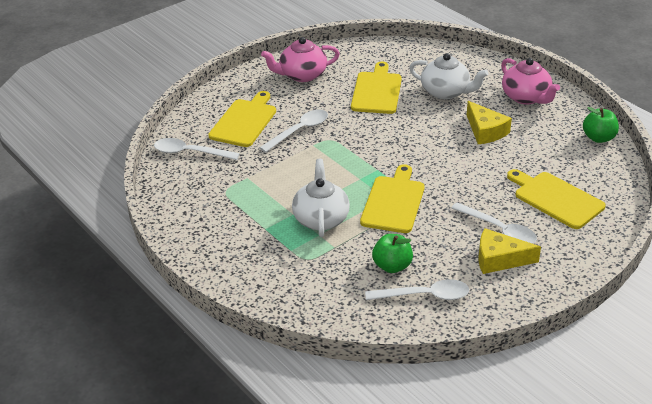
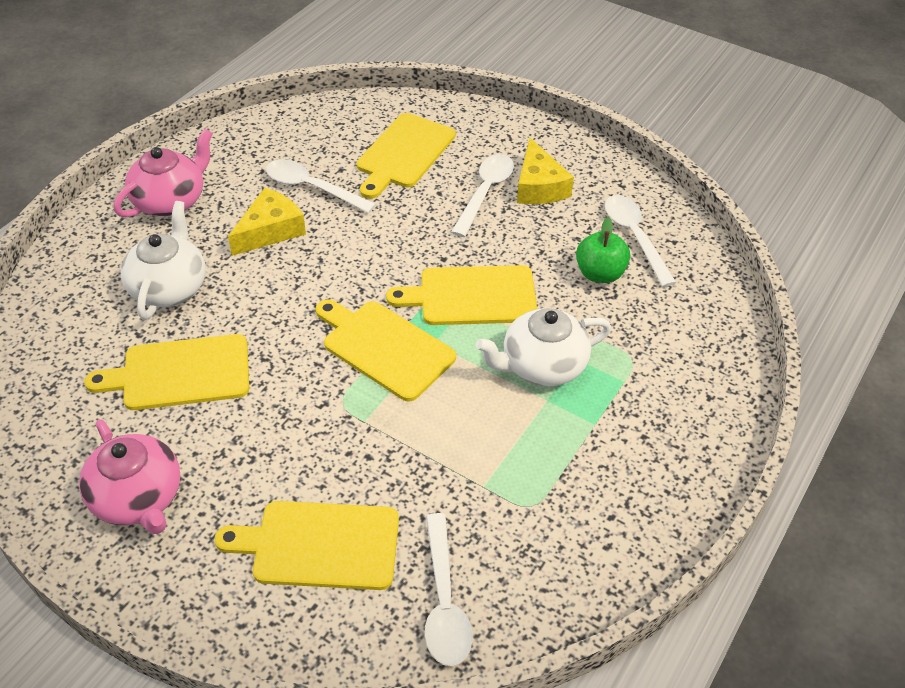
camera: 110 degrees left, 10 degrees up
(299, 131) = (327, 451): white spoon -> white spoon (311, 188)
(364, 160) = (384, 347): none -> yellow cutting board
(598, 138) = (260, 129): green apple -> none

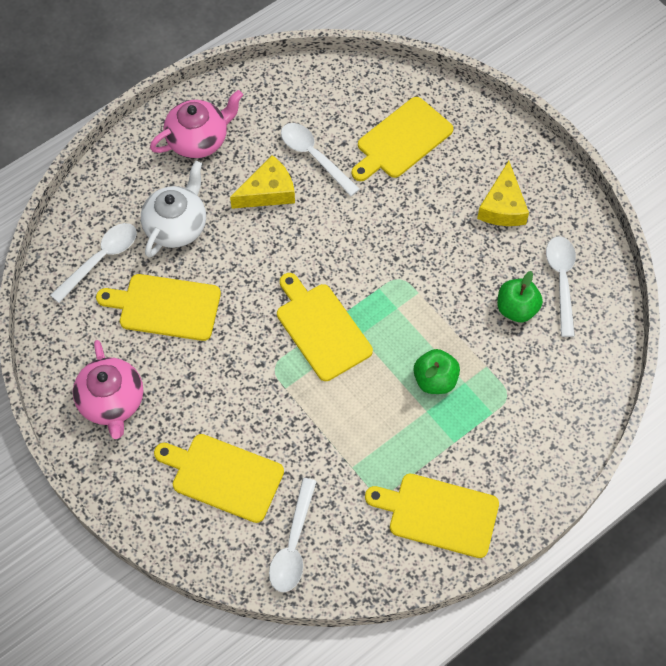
camera: 20 degrees right, 15 degrees up
(471, 296) = (405, 300): yellow cutting board -> yellow cutting board (438, 514)
(485, 192) = (455, 200): white spoon -> white spoon (101, 259)
(542, 365) = (435, 380): white teapot -> green apple

